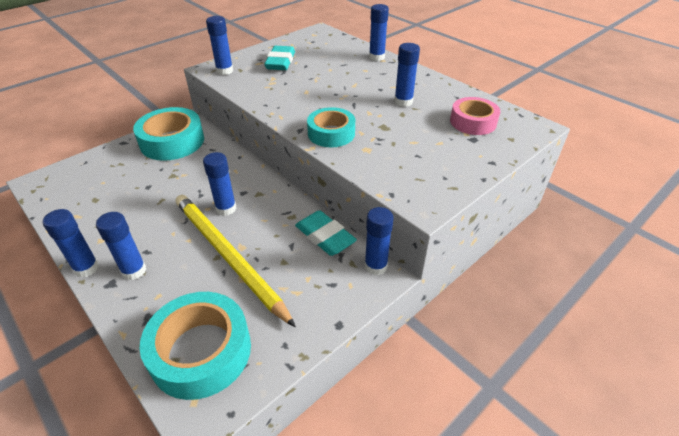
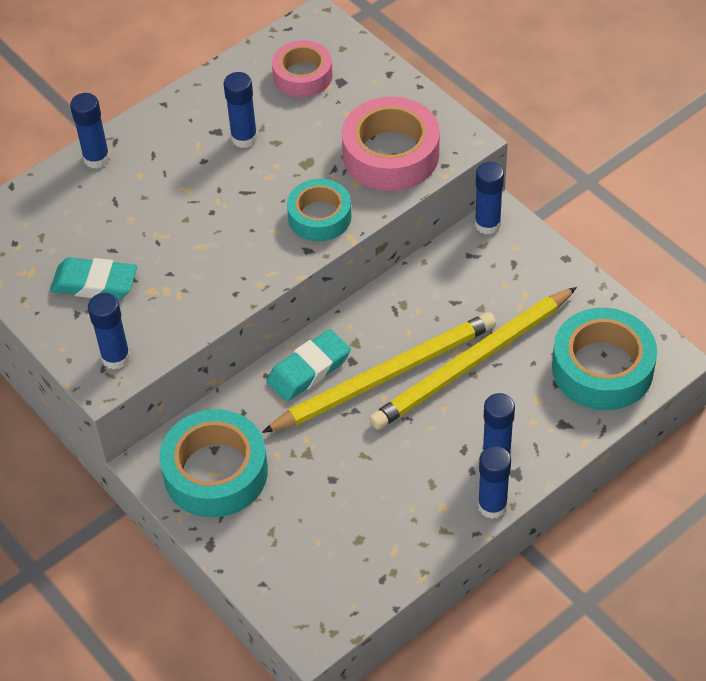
camera: 85 degrees left, 10 degrees up
(226, 208) = (385, 376): blue glue stick -> yellow pencil
(325, 237) = (440, 269): turquoise eraser -> turquoise eraser (309, 370)
(399, 164) = (391, 154): none -> pink tape

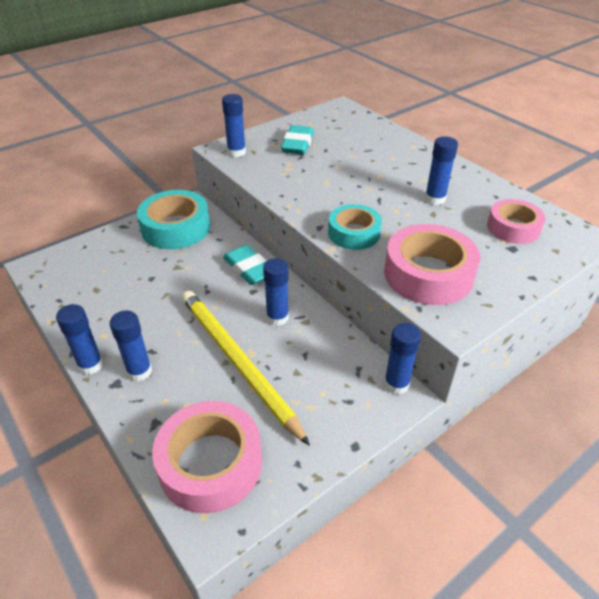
camera: 90 degrees right, 10 degrees down
(96, 158) = (406, 143): blue glue stick -> blue glue stick (277, 317)
(385, 376) = (234, 308): yellow pencil -> none
(602, 368) = (210, 463): turquoise tape -> pink tape

